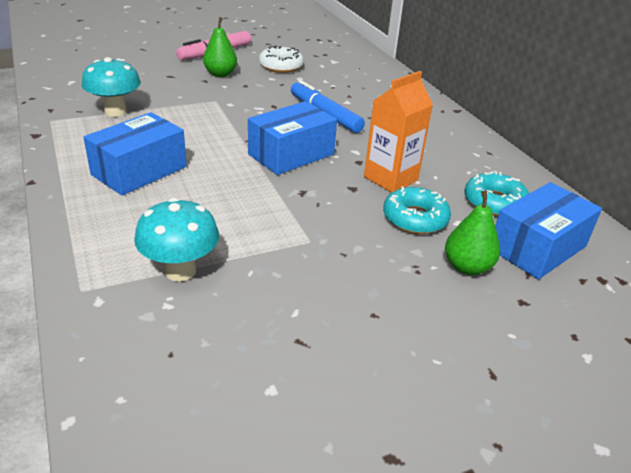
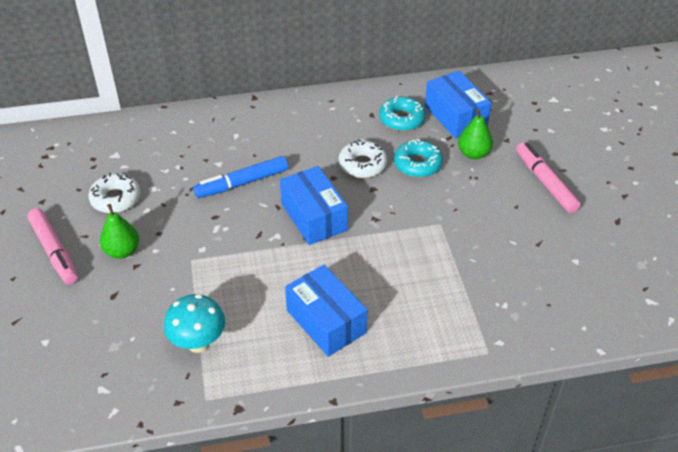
camera: 75 degrees left, 10 degrees up
(180, 271) = (469, 297): turquoise mushroom -> none
(390, 179) = (362, 164): orange carton -> white donut
(447, 349) = (545, 182): none -> pink marker

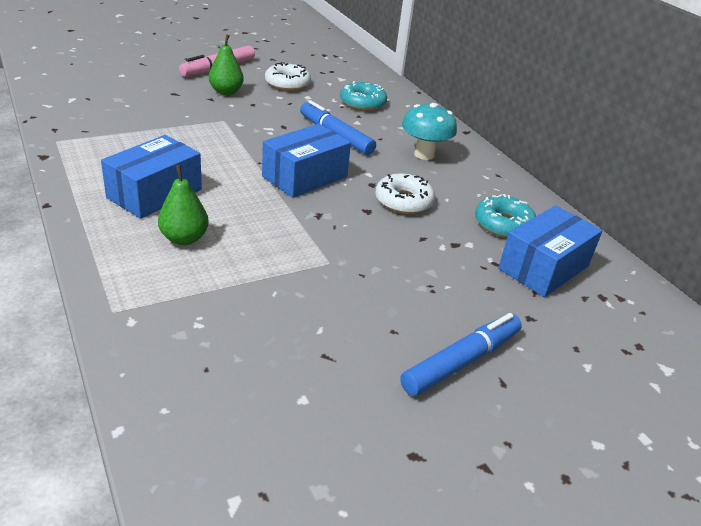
camera: 70 degrees right, 10 degrees down
(198, 343) = (122, 132): turquoise mushroom -> turquoise mushroom (424, 154)
(417, 164) = (428, 240): turquoise donut -> turquoise donut (362, 103)
(473, 153) = (478, 286): green pear -> green pear (184, 238)
(545, 182) = (461, 361): pink marker -> blue marker

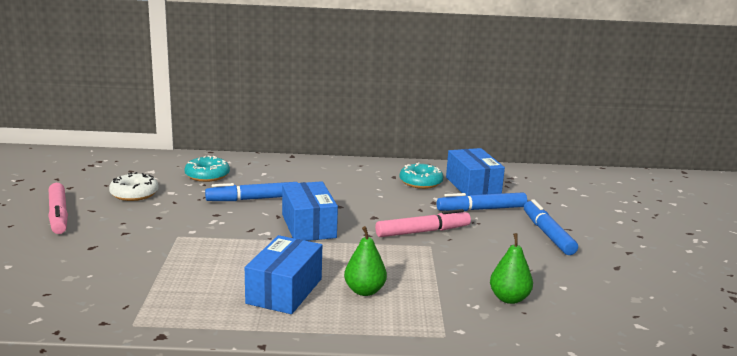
camera: 60 degrees left, 15 degrees down
(155, 193) = (284, 291): blue box -> blue box turned 45 degrees clockwise
(226, 92) = (119, 223): green pear -> green pear (509, 298)
(361, 251) = (422, 232): none -> pink marker
(403, 201) = (371, 202): white donut -> none
(424, 154) = (312, 178): turquoise mushroom -> none
(477, 286) = (481, 209): none -> blue marker

